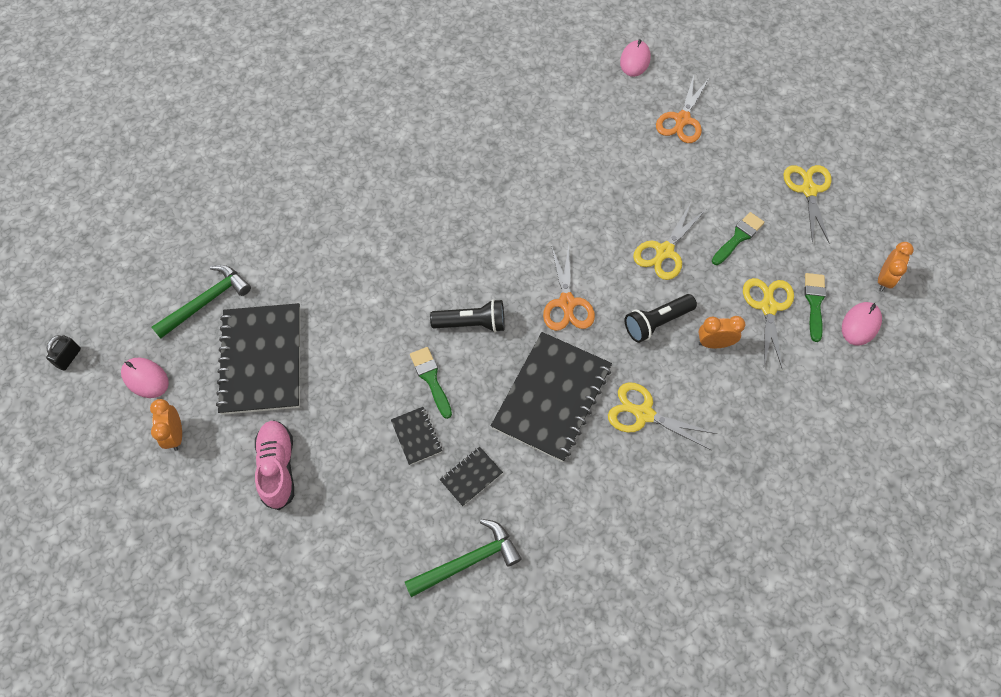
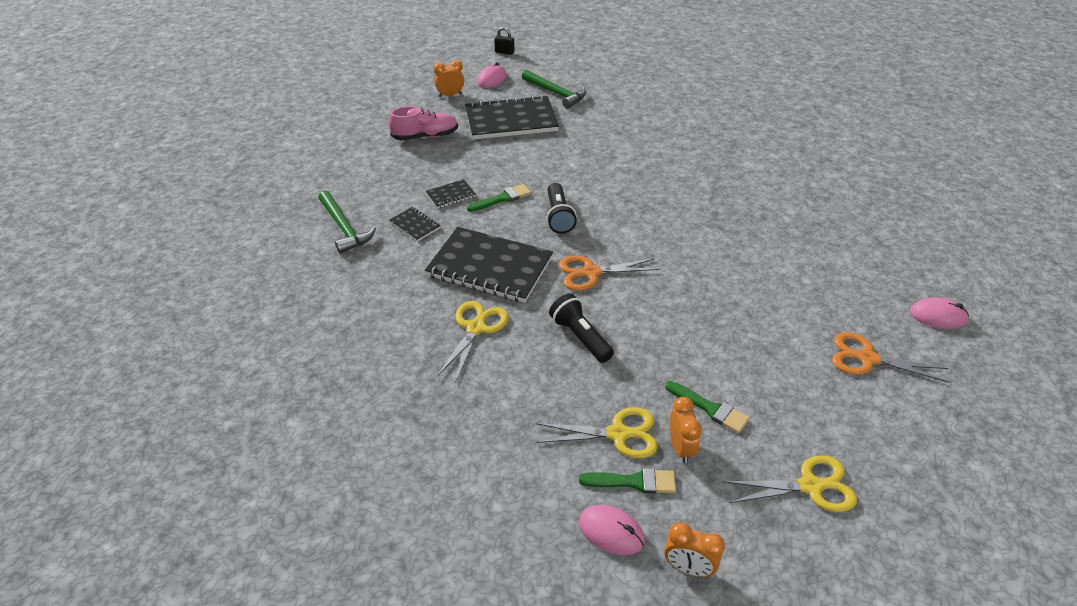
camera: 85 degrees right, 20 degrees down
(664, 251) = (671, 343): yellow scissors -> none
(714, 343) = (562, 383): orange clock -> orange clock (681, 448)

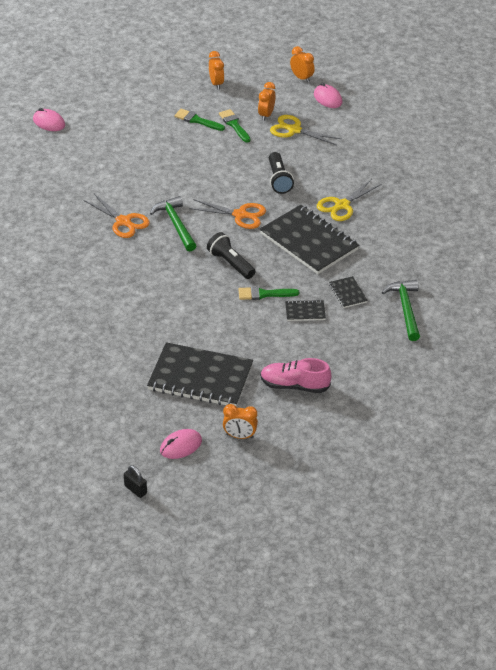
camera: 155 degrees left, 0 degrees up
(556, 93) = (129, 399): green hammer -> green hammer (176, 224)
(558, 216) = (230, 263): black flashlight -> black flashlight turned 60 degrees counterclockwise
(634, 482) = (302, 111): green brush -> green brush (197, 120)
(810, 486) = (216, 84): yellow scissors -> orange clock
(867, 358) = (120, 117): orange scissors -> orange scissors (123, 221)

